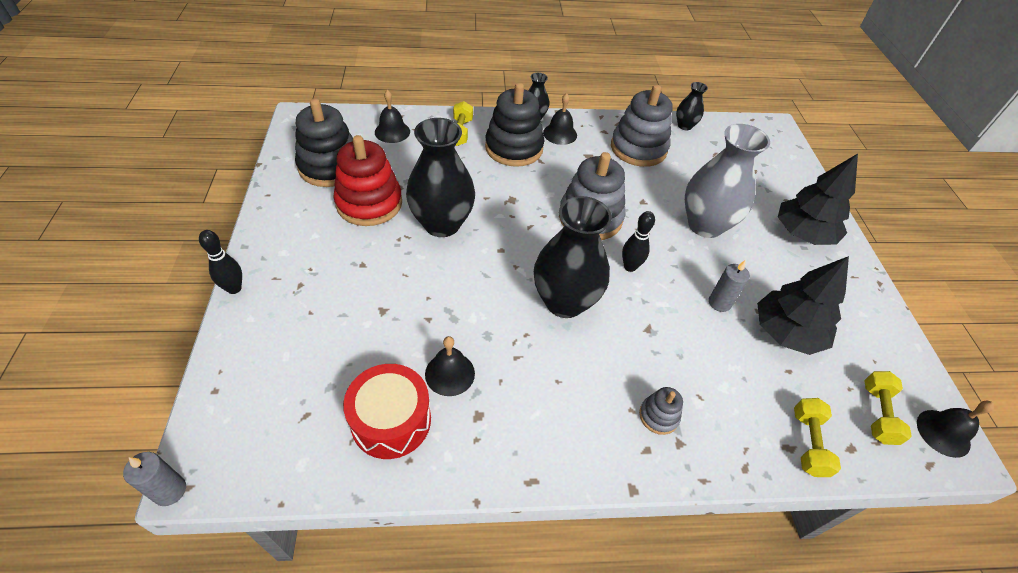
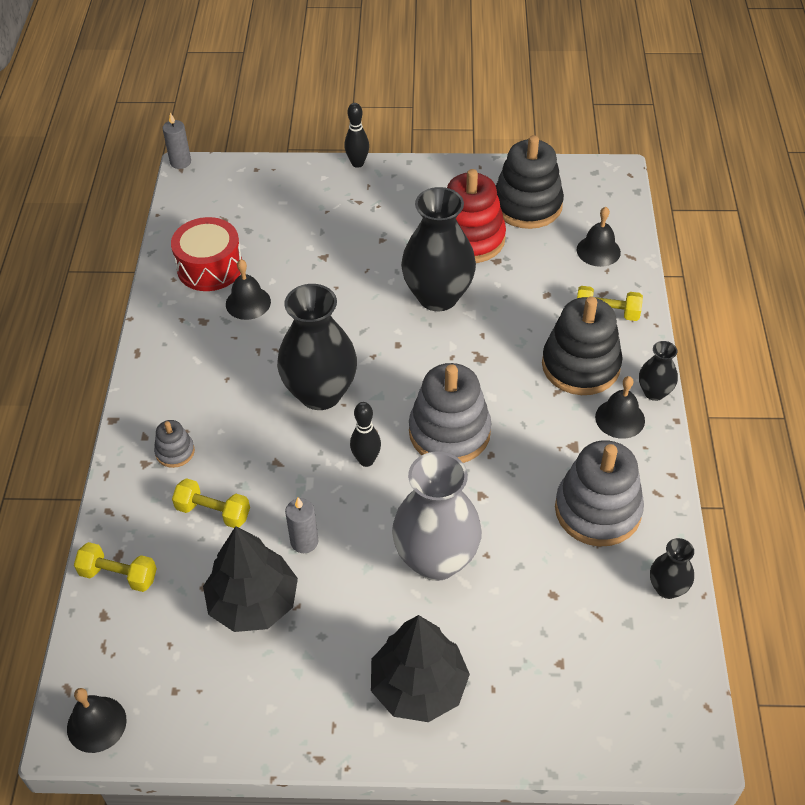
camera: 100 degrees right, 0 degrees up
(877, 414) = (134, 660): yellow dumbbell -> yellow dumbbell (213, 512)

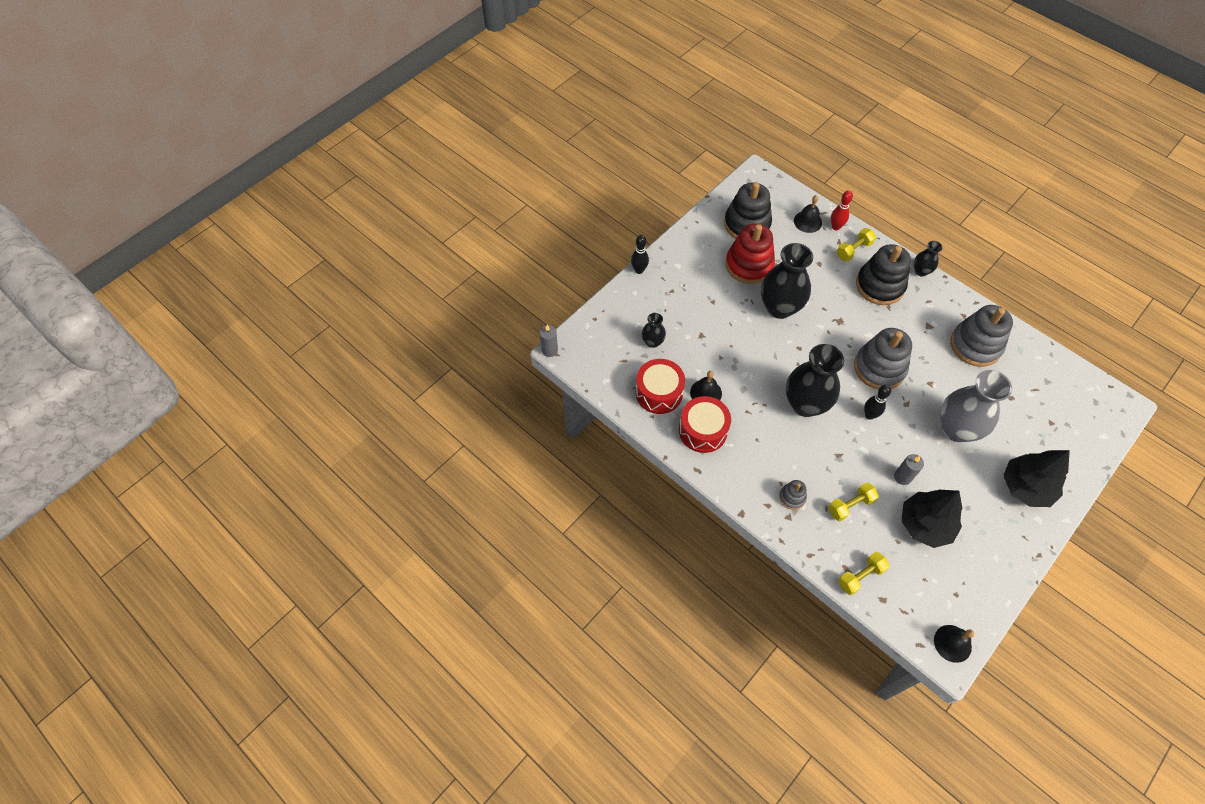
camera: 50 degrees left, 10 degrees up
(194, 328) = (703, 430): none -> red drum
(620, 418) = (926, 296): black bell -> none
(622, 278) = (835, 227): none -> red bowling pin
(667, 588) = (1039, 353): black vase -> black vase (652, 342)

